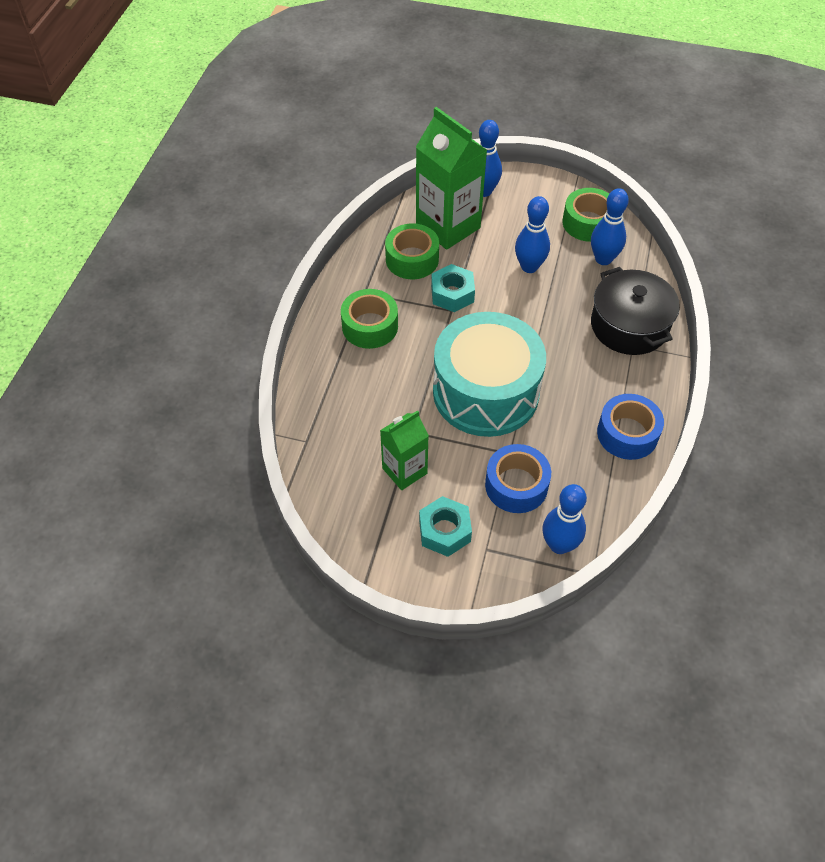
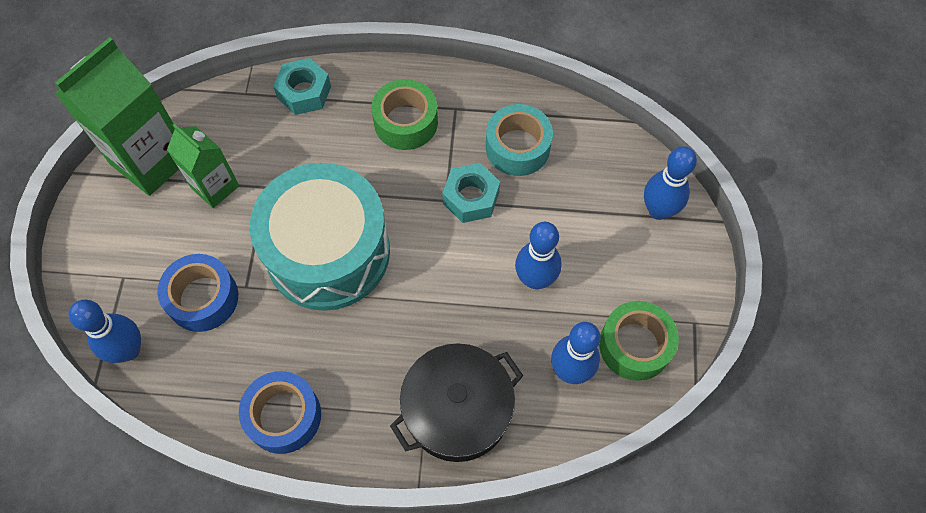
camera: 80 degrees right, 10 degrees up
(412, 259) = (517, 147): green tape -> turquoise tape
(444, 531) = (143, 235): turquoise nut -> turquoise nut (304, 92)
(448, 226) = (583, 177): green carton -> green carton (151, 160)

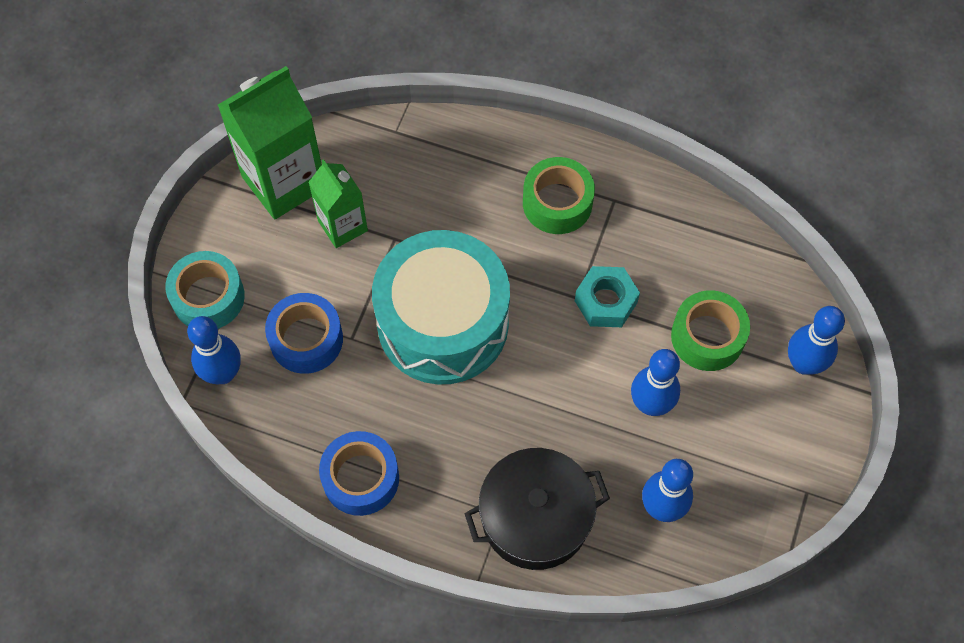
camera: 15 degrees right, 0 degrees up
(304, 92) = (457, 145): turquoise nut -> none
(517, 147) = (670, 259): turquoise tape -> turquoise tape (208, 297)
(635, 345) = (736, 499): green tape -> green tape (707, 337)

